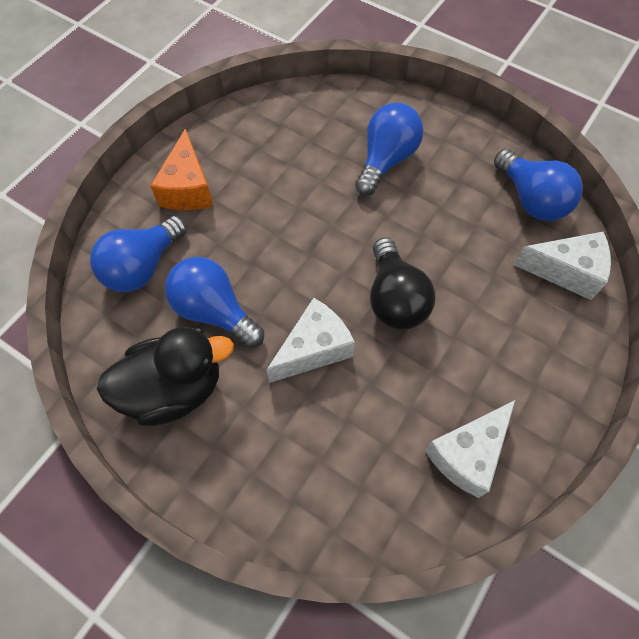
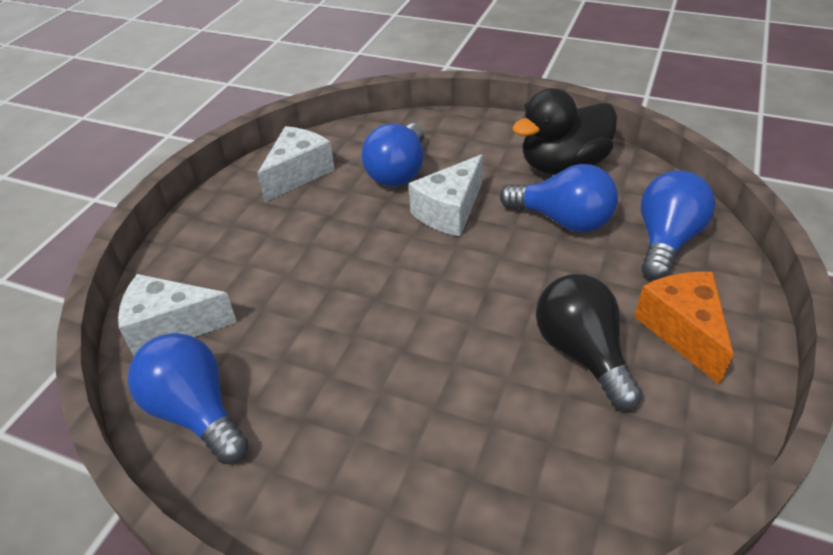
camera: 170 degrees right, 20 degrees down
(386, 160) = (419, 431): blue light bulb -> blue light bulb (398, 172)
(394, 298) = (376, 264): black light bulb -> black light bulb (582, 353)

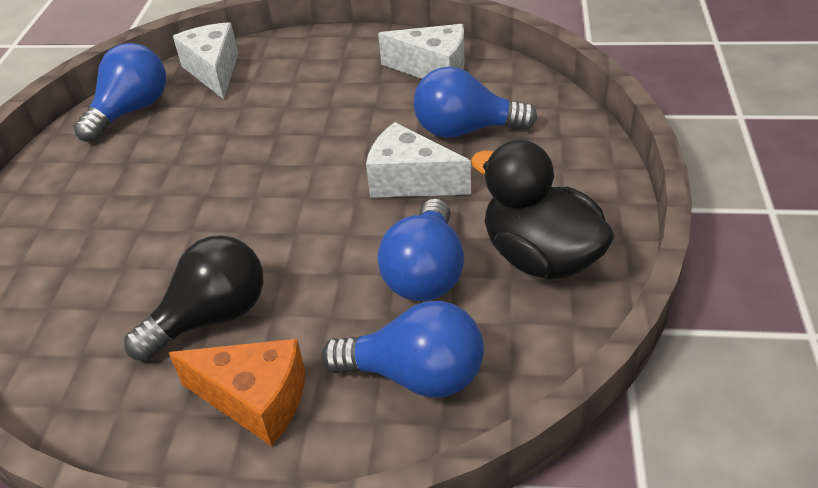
camera: 75 degrees right, 0 degrees up
(682, 331) = (255, 400): orange cheese -> orange cheese turned 45 degrees clockwise

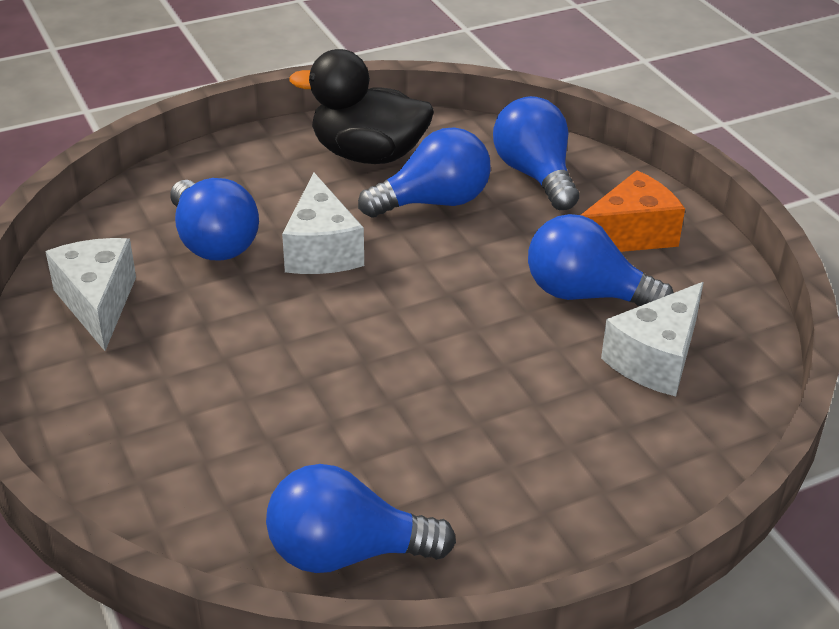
camera: 125 degrees left, 5 degrees down
(211, 317) = (586, 294): black light bulb -> blue light bulb
(214, 71) = (199, 515): white cheese -> white cheese (656, 359)
(255, 400) = (630, 235): orange cheese -> orange cheese turned 75 degrees clockwise
(540, 257) = (368, 155): black duck -> black duck turned 90 degrees clockwise

